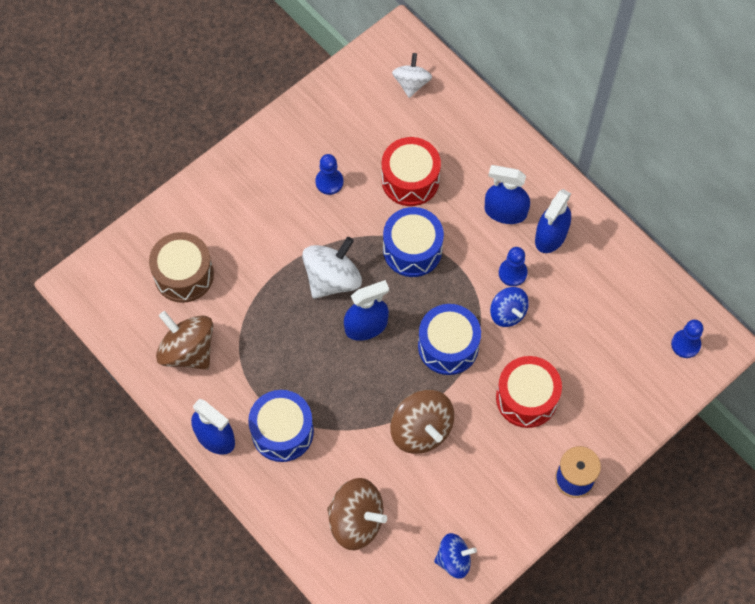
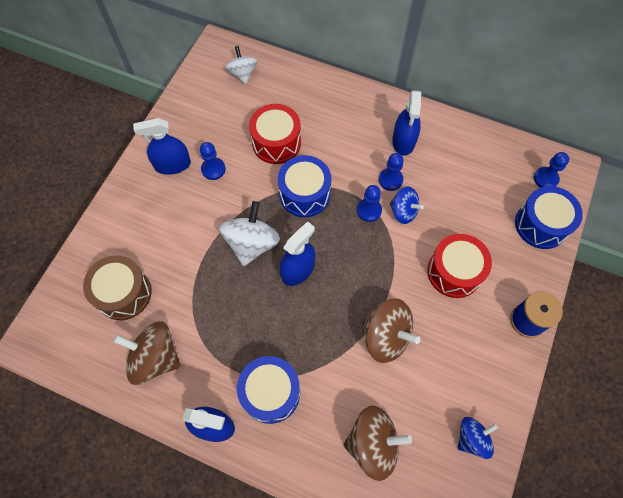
camera: 25 degrees left, 0 degrees up
(448, 346) = (371, 257): blue drum -> blue drum (541, 224)
(471, 296) = (369, 210): none -> blue pawn
(505, 212) = (360, 137): blue spray bottle -> blue spray bottle (172, 165)

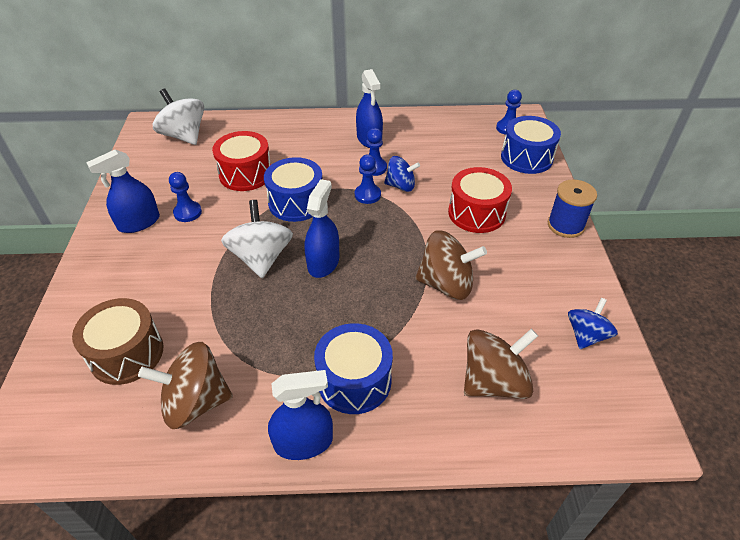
camera: 25 degrees left, 20 degrees down
(242, 74) = (184, 136): white spinning top -> white spinning top, size x1.57

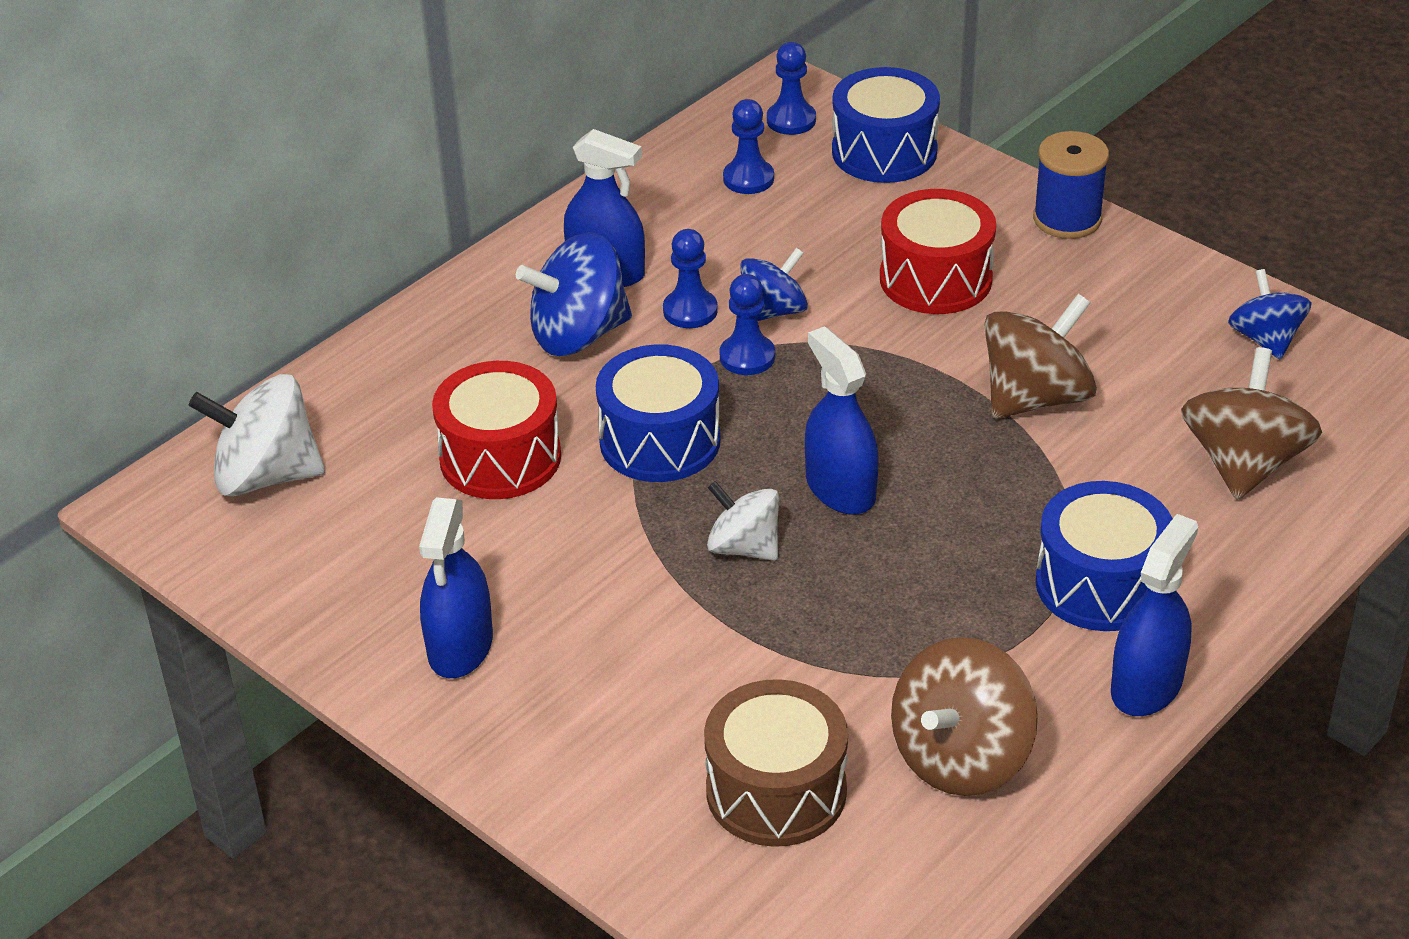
camera: 45 degrees left, 5 degrees down
(187, 212) = (514, 576): blue pawn -> blue pawn (748, 179)
(261, 258) = (744, 547): white spinning top -> white spinning top, size x0.64
(329, 152) = (578, 334): none -> blue spinning top

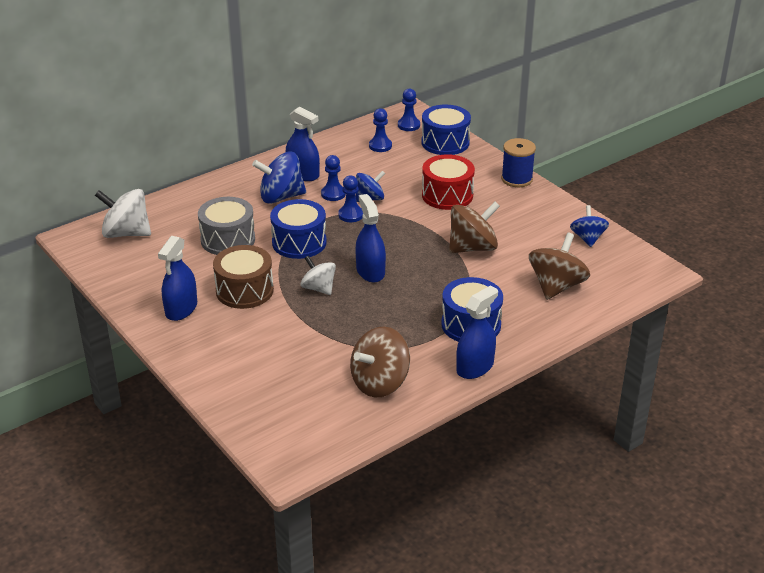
camera: 10 degrees right, 5 degrees down
(500, 457) = (228, 239): red drum -> grey drum
(776, 791) = (293, 383): brown drum -> brown drum (244, 290)

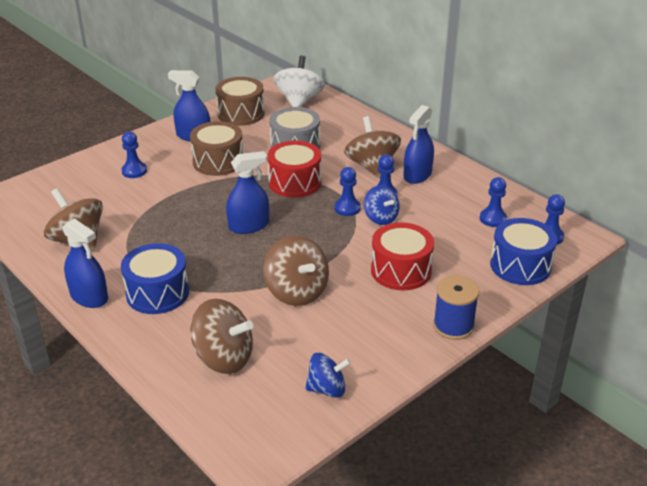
camera: 85 degrees right, 0 degrees up
(140, 274) = (241, 114): none -> brown drum
(248, 351) = (134, 171): none -> blue pawn
(281, 197) = (372, 166): blue spinning top -> brown spinning top
(299, 242) = (294, 182): blue drum -> red drum
(318, 288) = (221, 198): white spinning top -> none

